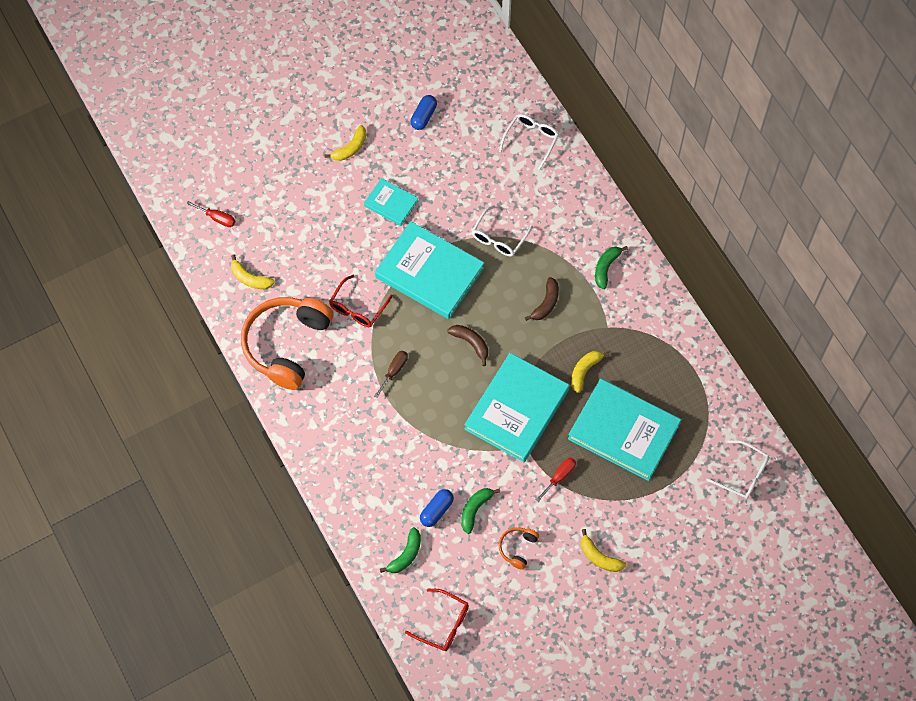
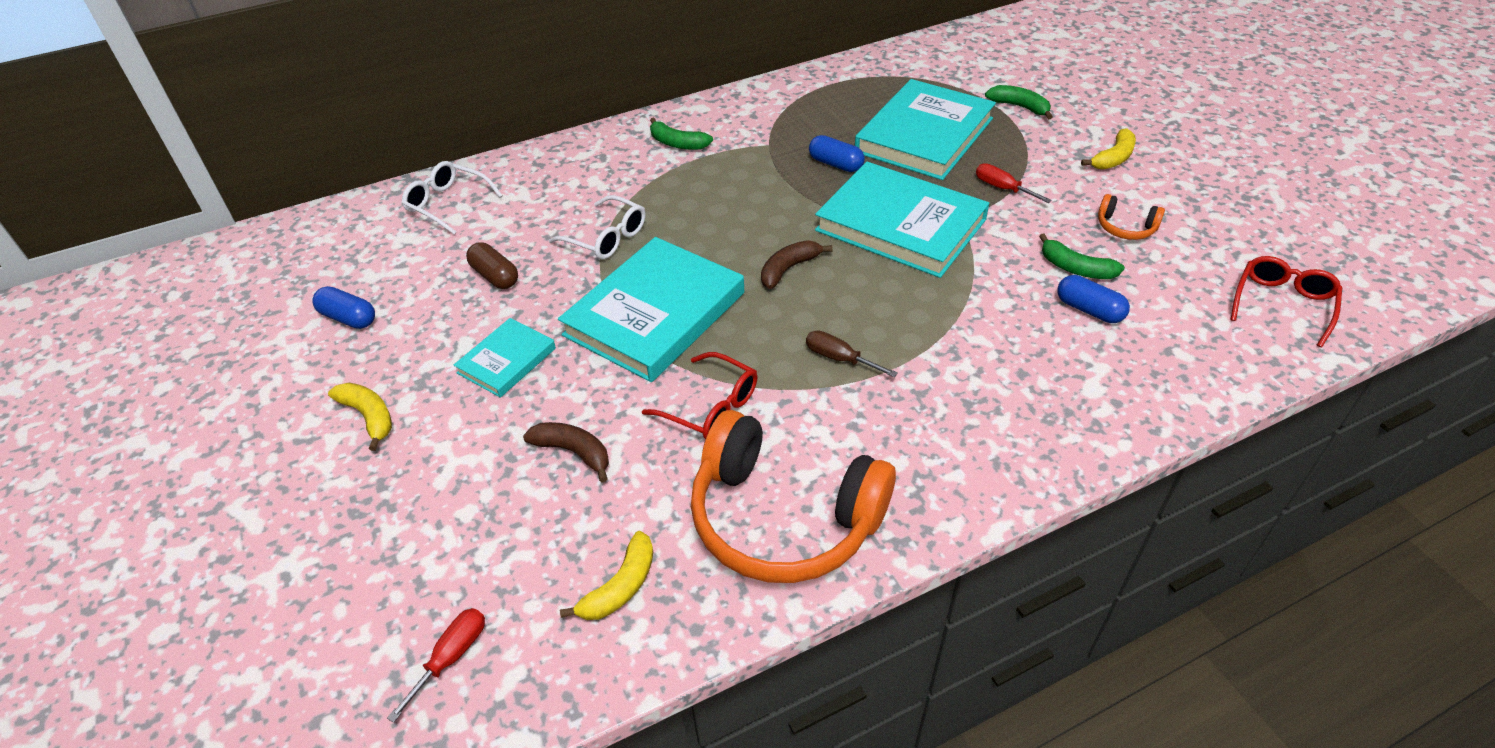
camera: 85 degrees left, 20 degrees down
(406, 555) = (1180, 346): green banana -> green banana (1019, 107)
(461, 183) = (495, 276): none -> brown capsule
(546, 303) = (726, 195): brown banana -> brown banana (574, 452)
(584, 371) = (835, 164): yellow banana -> blue capsule
(743, 474) = (969, 56): white glasses -> none

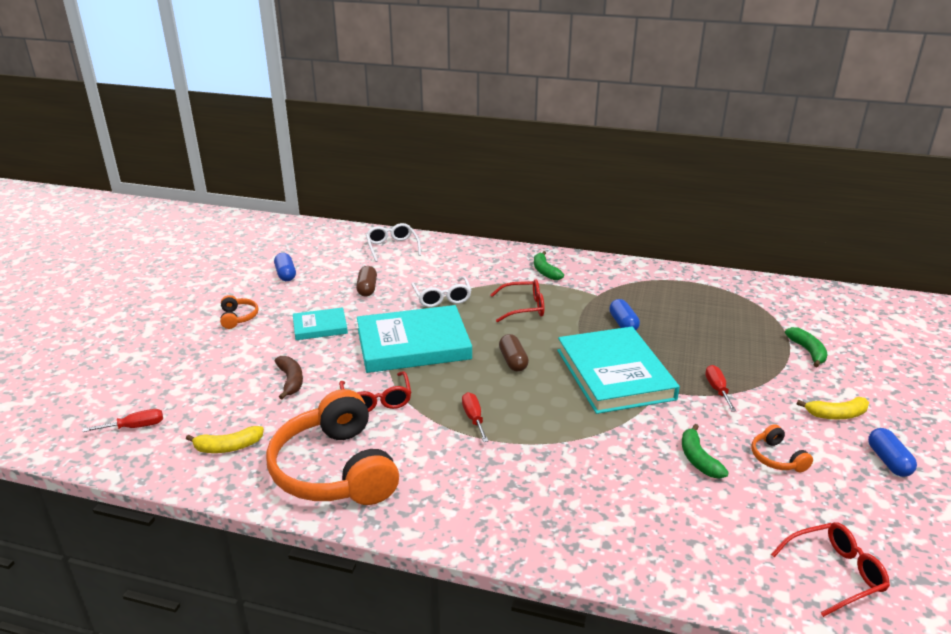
camera: 40 degrees right, 15 degrees down
(369, 416) = (238, 317): yellow banana -> orange headphones
(714, 199) = (524, 307): none -> red glasses
(788, 269) = (513, 361): brown banana -> brown capsule
(839, 358) = (474, 418): brown screwdriver -> red screwdriver
(924, 135) = (708, 335): turquoise book -> none
(1089, 310) = (670, 486): blue capsule -> blue capsule (888, 461)

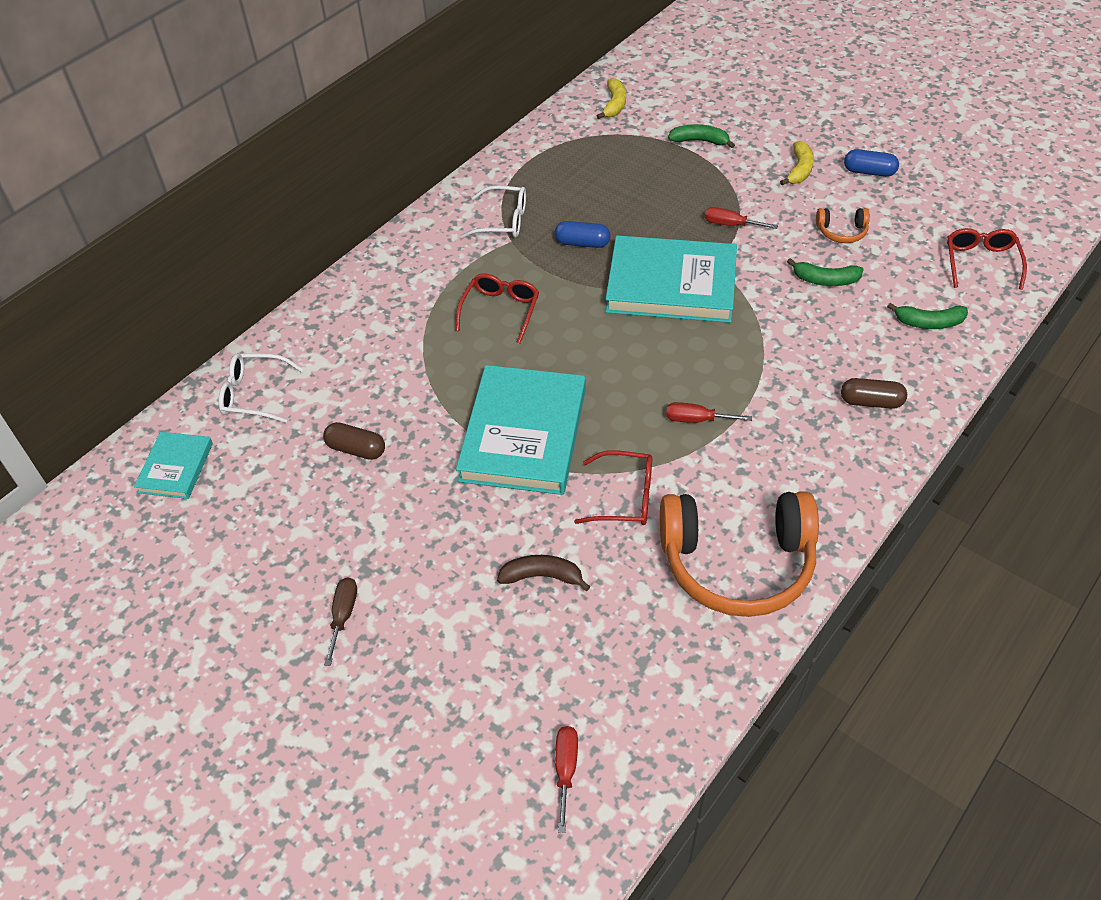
camera: 65 degrees left, 20 degrees up
(228, 447) = (654, 664): yellow banana -> yellow banana (614, 104)
(238, 317) = (343, 616): orange headphones -> brown screwdriver
(285, 274) = (249, 537): blue capsule -> none
(320, 327) = (427, 521): turquoise book -> turquoise book (176, 468)
(442, 298) = (431, 378): white glasses -> white glasses (503, 221)
(513, 361) = (607, 355): brown capsule -> brown capsule (871, 402)
(545, 271) = (428, 265): green banana -> green banana (929, 323)

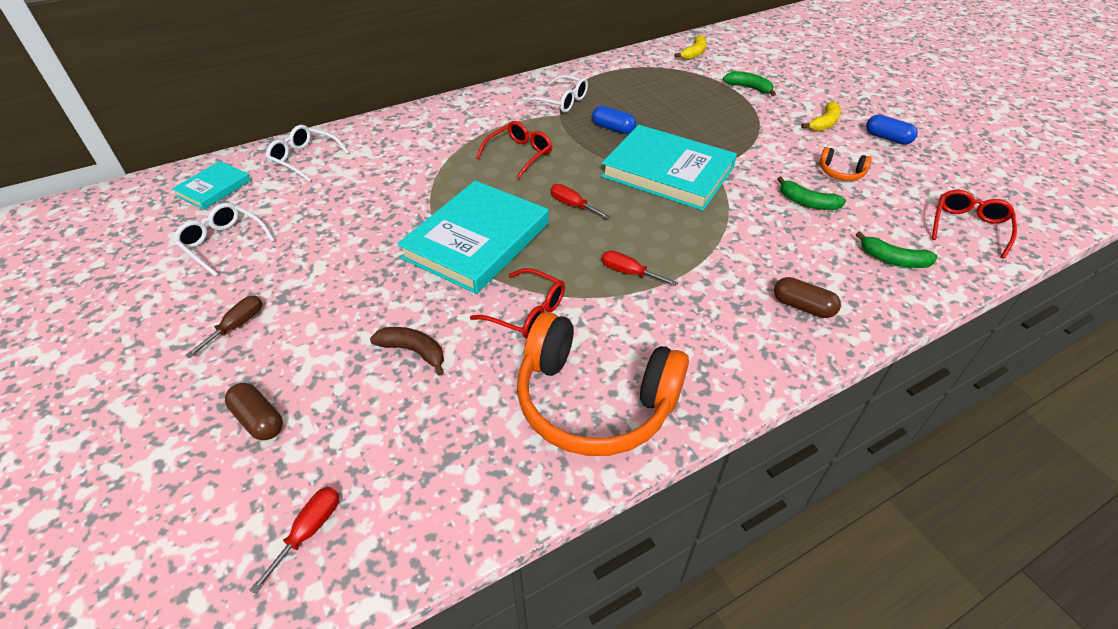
camera: 20 degrees right, 5 degrees down
(248, 531) = (223, 243): none -> white glasses
(356, 449) = (344, 213): brown capsule -> brown capsule (259, 420)
(730, 225) = (743, 145): red screwdriver -> red screwdriver (572, 205)

